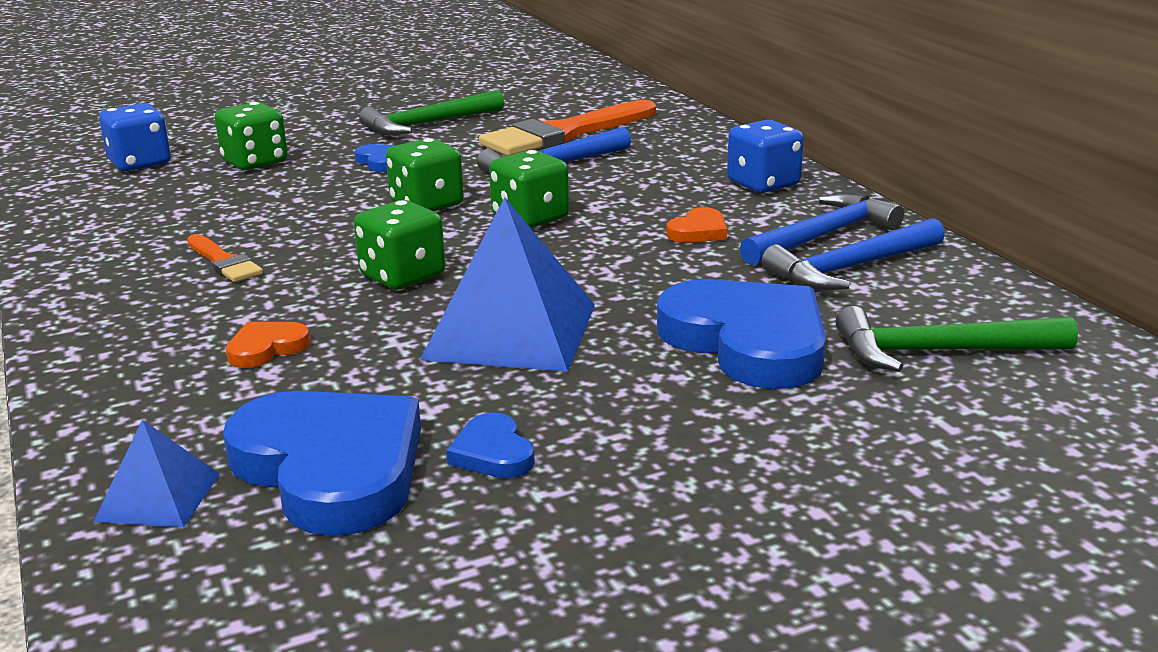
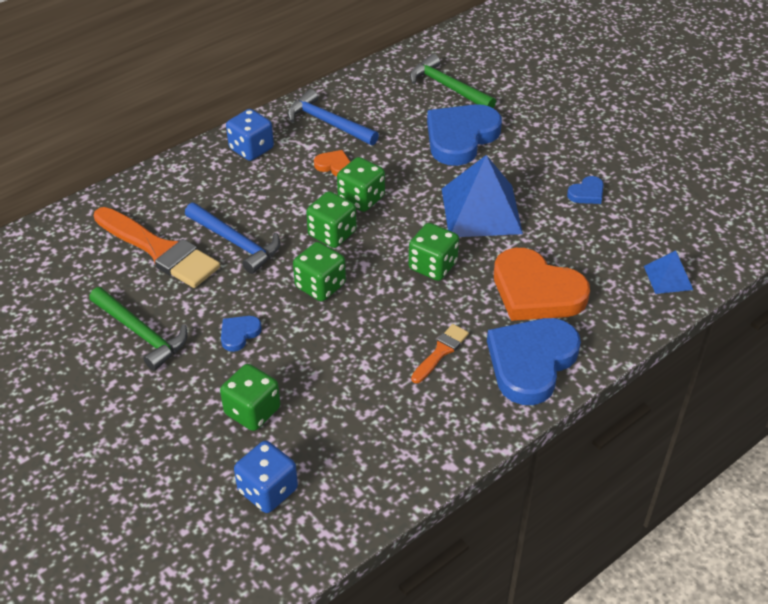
camera: 105 degrees left, 20 degrees up
(266, 348) = (536, 291): orange heart -> orange heart, size x2.26
(331, 468) = (622, 235): blue heart -> blue heart (531, 362)
(602, 243) = (361, 198): none -> green dice
(850, 268) = (368, 112): blue hammer -> none
(939, 351) = (448, 87): green hammer -> green hammer turned 150 degrees clockwise

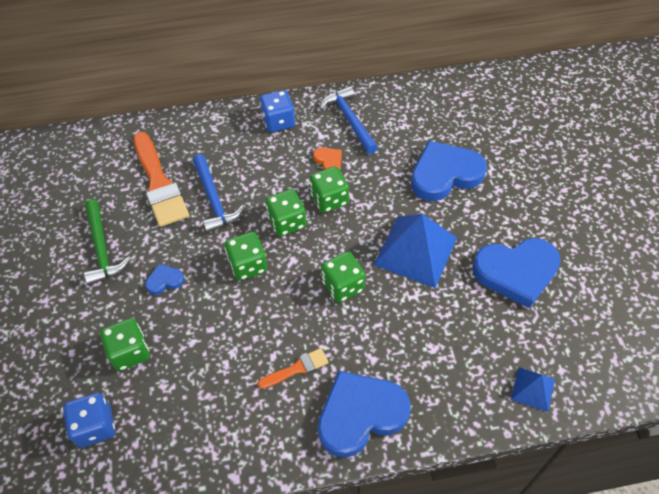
camera: 30 degrees right, 10 degrees up
(448, 87) = (466, 122): green hammer -> none
(536, 291) = (409, 348): orange heart -> none
(587, 193) = (516, 272): blue heart -> blue heart, size x2.26

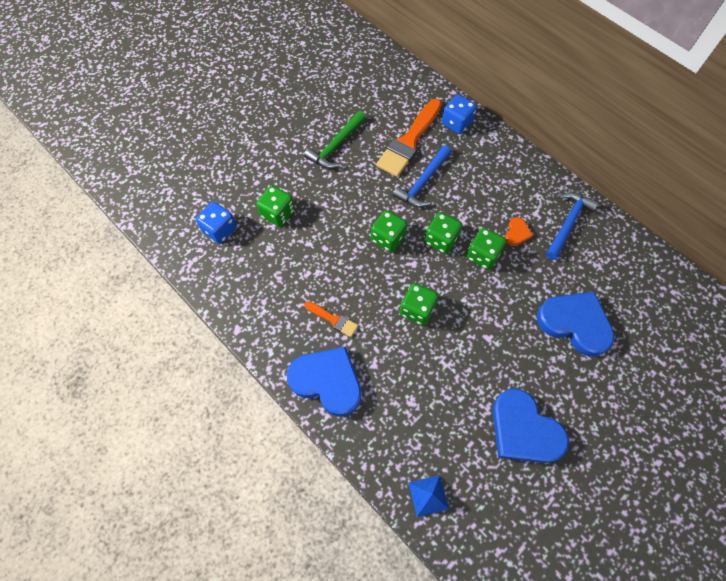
camera: 55 degrees right, 10 degrees up
(164, 280) = (339, 197): blue heart -> none
(278, 122) = (523, 177): blue dice -> blue dice (456, 123)
(416, 251) = (485, 342): blue pyramid -> none

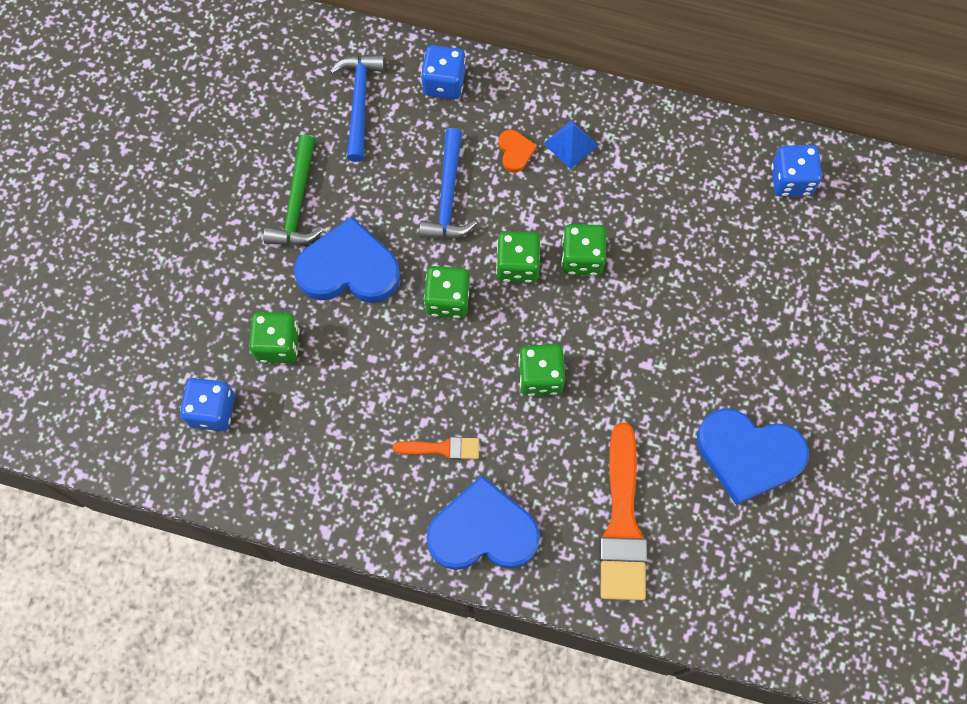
camera: 30 degrees left, 5 degrees up
(409, 141) = (394, 144): orange brush -> orange brush (622, 523)
(428, 495) = (681, 596): blue pyramid -> blue pyramid (570, 144)
(517, 233) = (608, 204): orange heart -> orange heart (515, 152)
(568, 223) = (665, 157): blue hammer -> blue hammer (359, 102)
(574, 323) = (740, 288): blue heart -> blue heart (349, 268)
(644, 276) = (791, 180): none -> blue dice

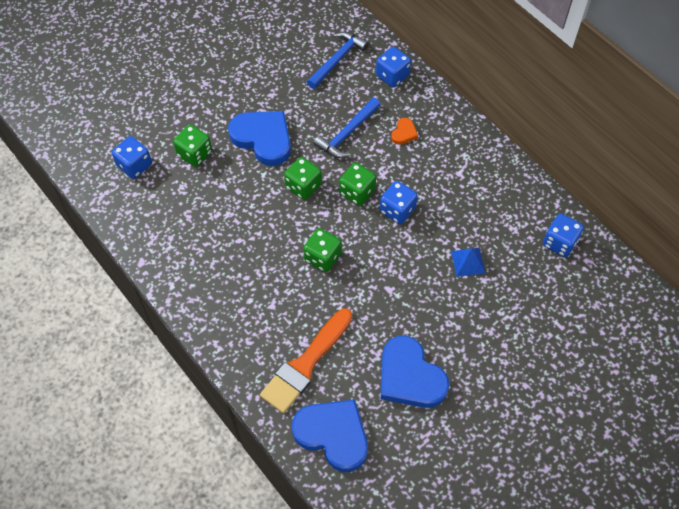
camera: 35 degrees right, 10 degrees down
(297, 203) = (263, 90): green hammer -> none
(442, 448) = (237, 260): orange brush -> none
(483, 531) = (224, 317): blue heart -> blue heart (333, 435)
(570, 144) = (439, 147): blue pyramid -> blue pyramid (468, 262)
(582, 258) = (397, 210): green dice -> blue dice

